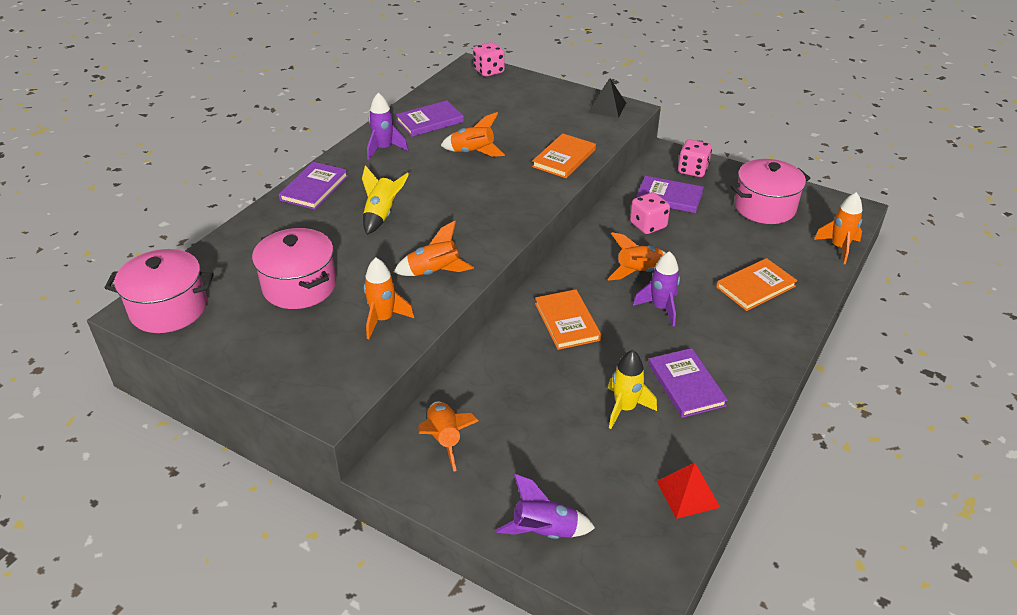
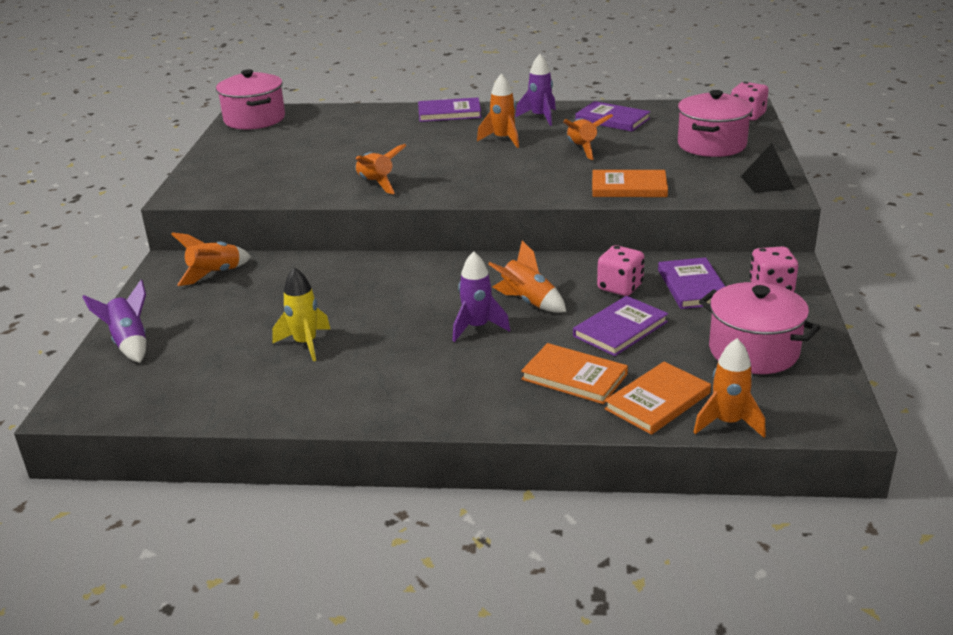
camera: 65 degrees right, 10 degrees down
(299, 286) = (314, 146): pink pot -> pink pot (711, 145)
(382, 215) = (438, 144): yellow rocket -> none
(383, 319) = (296, 183): orange rocket -> orange rocket (503, 139)
(567, 321) = (410, 285): orange book -> orange book (657, 401)
(686, 385) = (363, 369): purple book -> purple book (620, 329)
(687, 494) = (206, 403): red pyramid -> none

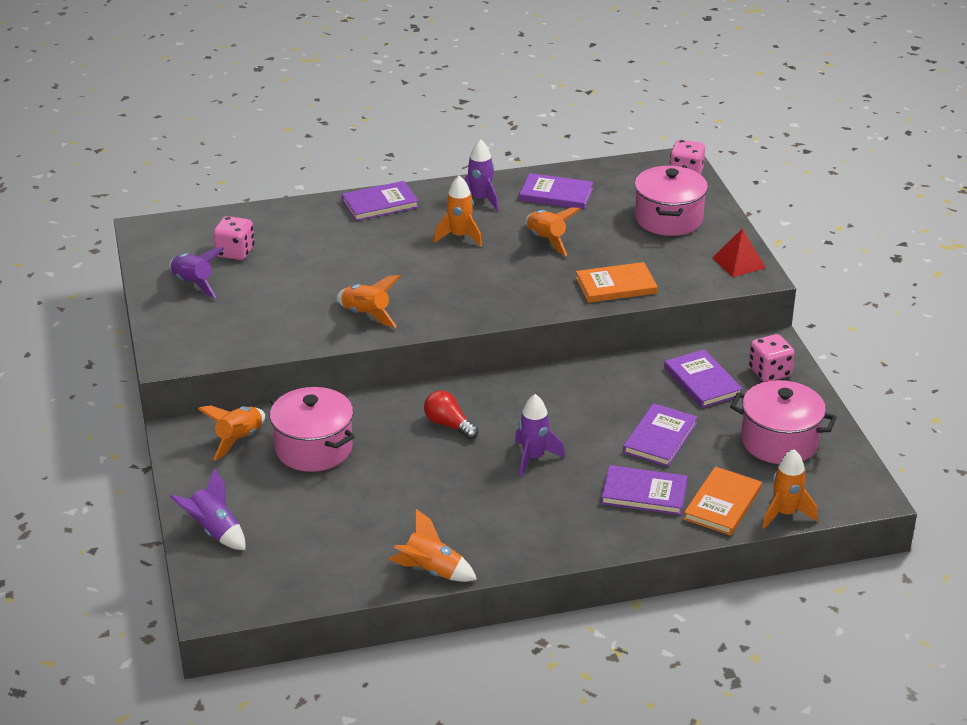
camera: 20 degrees left, 5 degrees up
(248, 148) = (193, 284): none -> purple rocket
(254, 119) = (166, 239): pink pot -> pink pot (314, 448)
(305, 344) = (386, 502): yellow rocket -> none
(413, 288) = (449, 425): none -> red light bulb
(528, 301) = (564, 422): orange rocket -> orange rocket (431, 571)
(574, 377) = (644, 493): orange book -> purple book
(620, 287) = (639, 393): pink dice -> pink dice (235, 252)
(767, 182) = (738, 262): black pyramid -> red pyramid

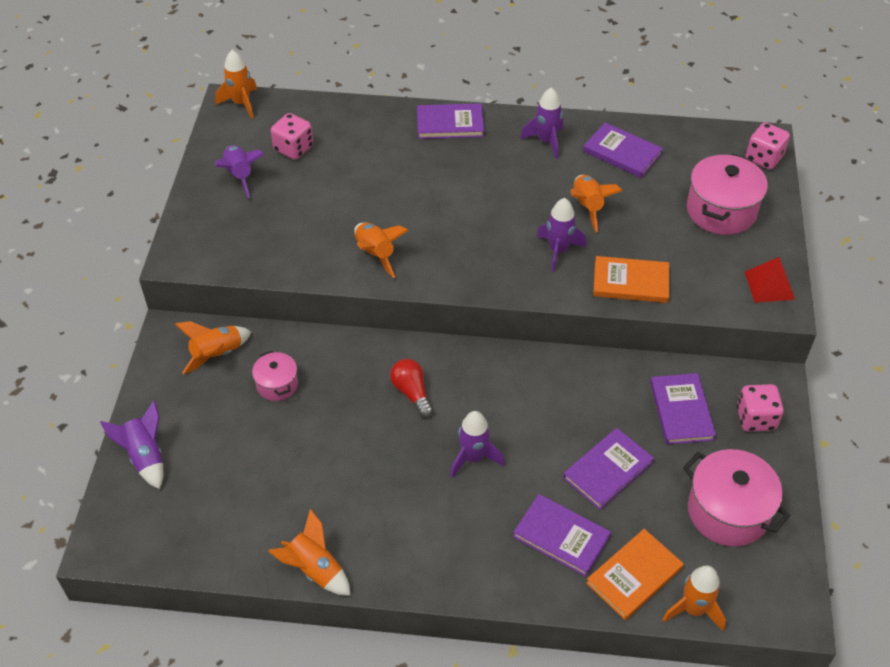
camera: 20 degrees right, 15 degrees up
(314, 448) = (277, 384): pink pot -> pink pot, size x0.55
(459, 237) = (506, 182): orange rocket -> orange rocket (241, 103)
(538, 277) = (558, 251): none -> purple rocket

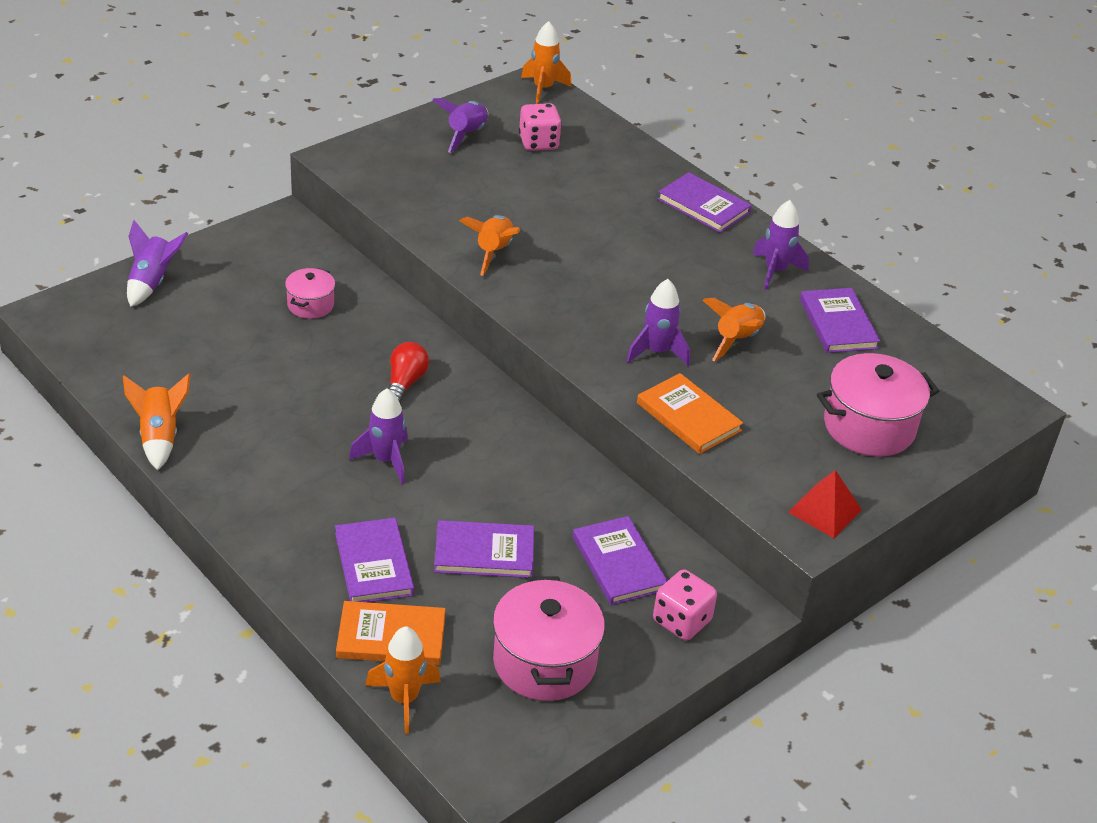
camera: 40 degrees right, 10 degrees down
(217, 355) = (296, 256): orange rocket -> none
(681, 410) = (619, 563): purple book -> purple book turned 60 degrees counterclockwise
(763, 158) = (986, 418): pink dice -> none

